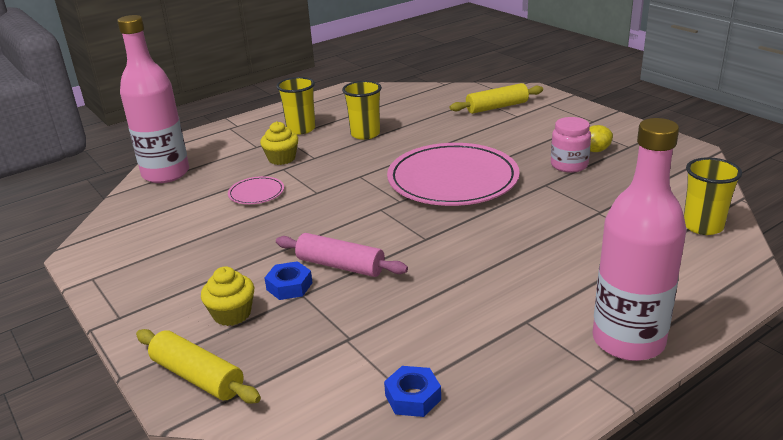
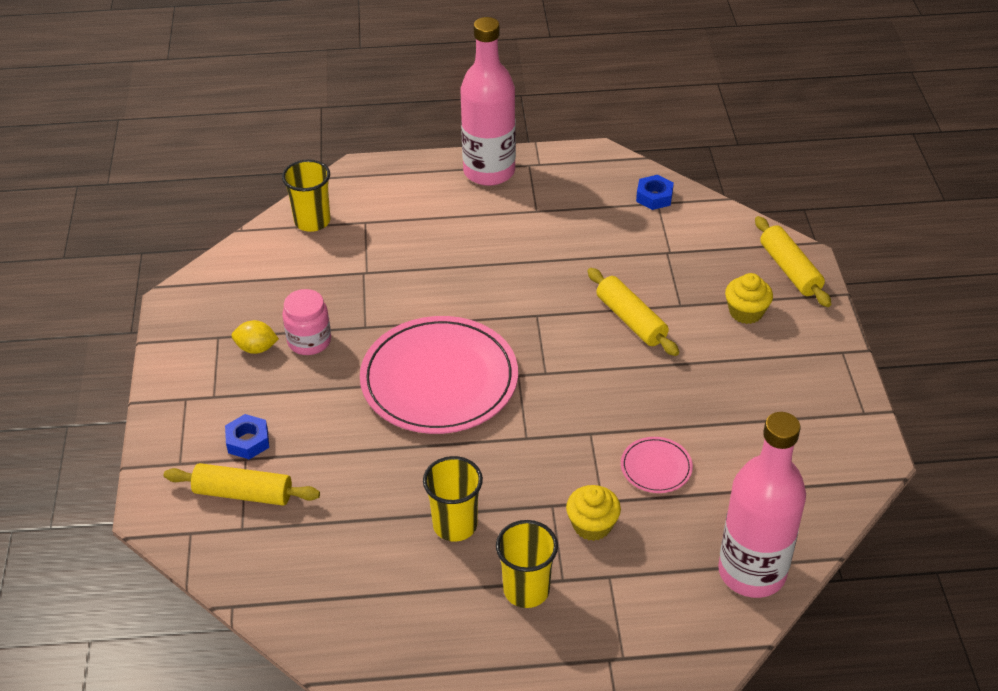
camera: 150 degrees left, 15 degrees up
(289, 286) = (686, 318): blue nut -> blue nut (248, 441)
(340, 266) = (631, 320): pink rolling pin -> yellow rolling pin

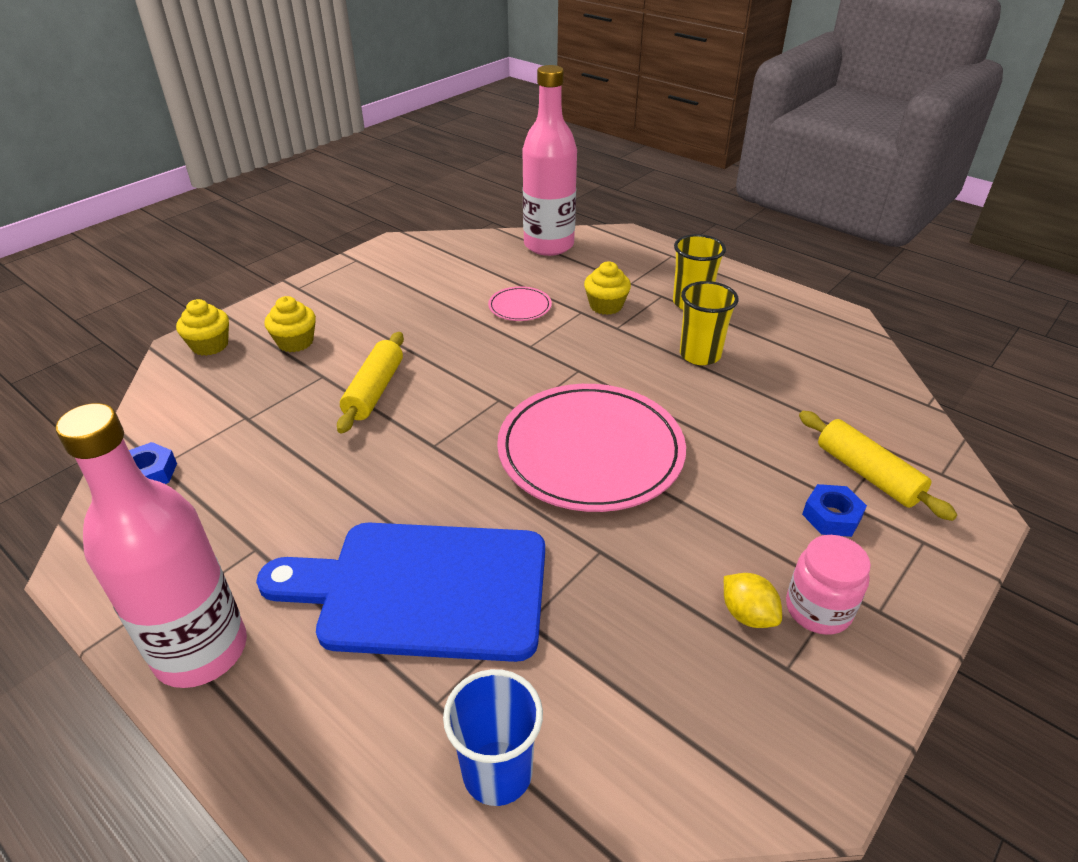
camera: 135 degrees left, 5 degrees down
(309, 341) = (677, 578): pink jar -> pink jar (818, 609)
(312, 221) = (497, 772): yellow cup -> blue cup
(431, 251) = (423, 589): none -> blue cutting board
(790, 270) = (210, 345): yellow rolling pin -> yellow cupcake

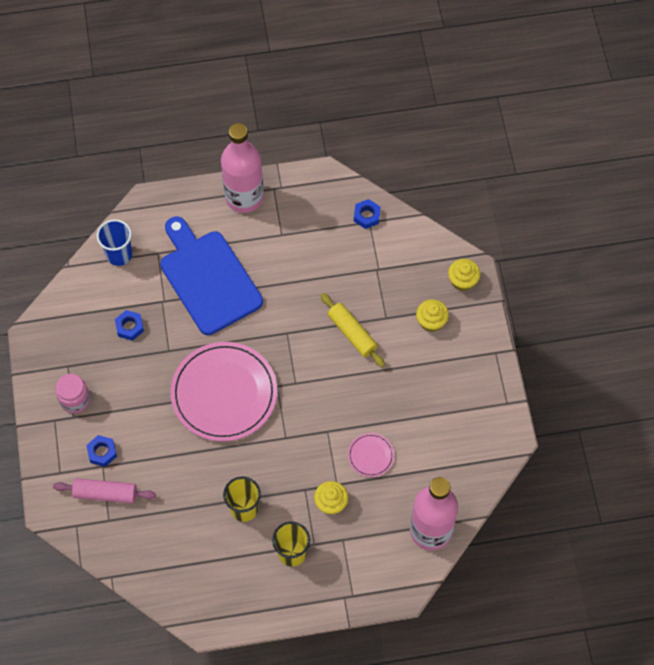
camera: 130 degrees right, 25 degrees up
(423, 589) = (208, 278): blue cutting board -> blue cutting board turned 75 degrees counterclockwise
(620, 632) = (129, 327): none -> blue nut
(747, 614) = (96, 374): yellow lemon -> none
(867, 474) = (105, 493): yellow rolling pin -> pink rolling pin

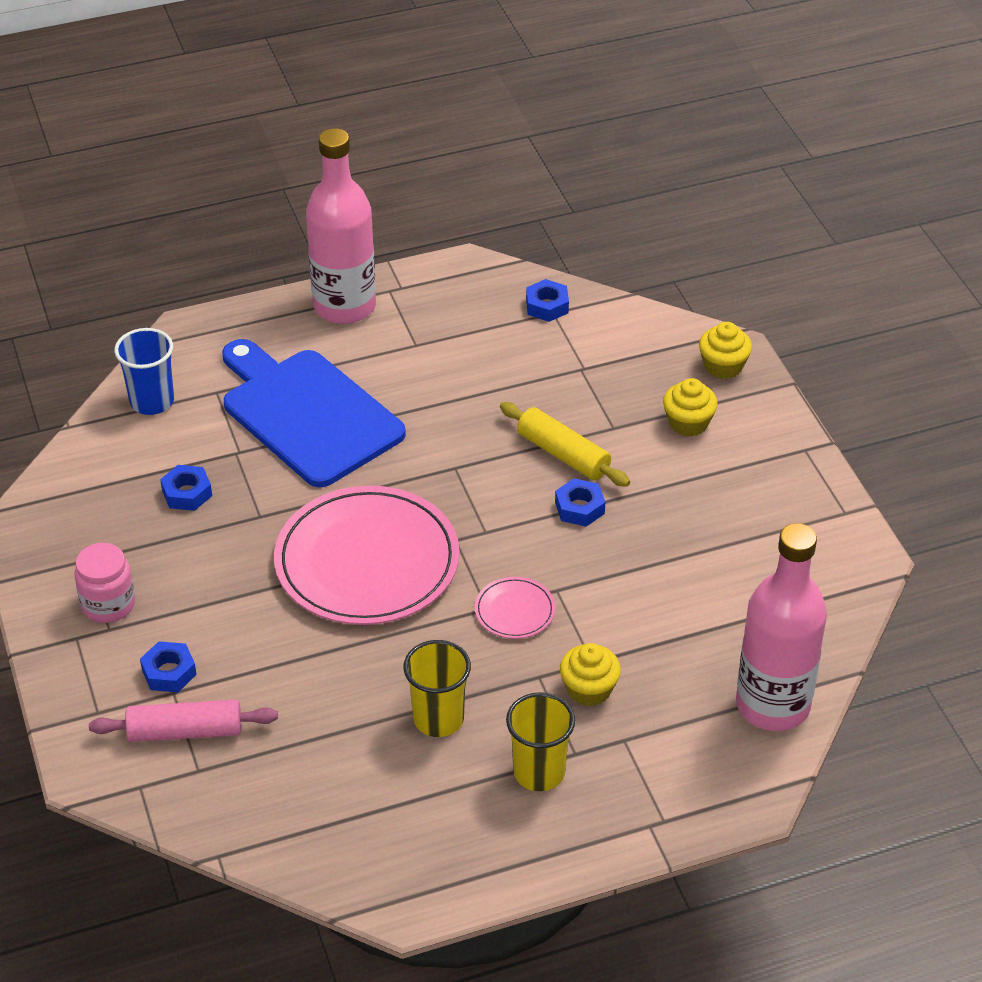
camera: 10 degrees left, 20 degrees down
(353, 374) = (579, 508): none -> blue nut
(370, 456) = (639, 613): pink plate -> pink plate (514, 610)

